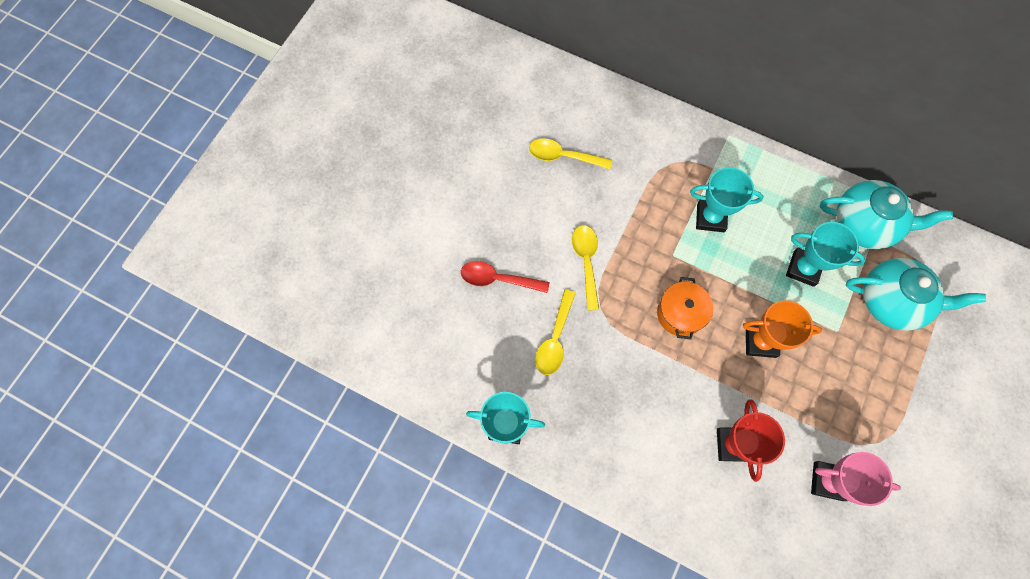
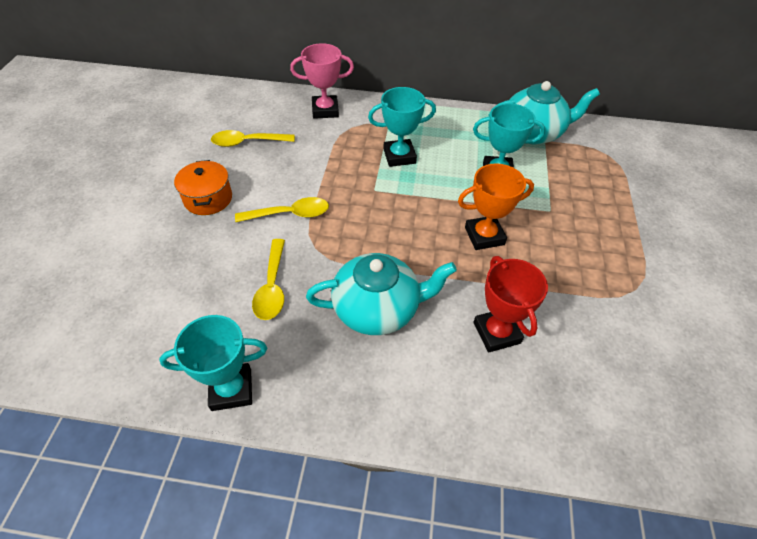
camera: 20 degrees left, 20 degrees down
(498, 279) = (197, 249): red spoon -> none
(586, 262) = (290, 214): yellow spoon -> yellow spoon turned 105 degrees clockwise
(680, 314) = (398, 233): orange pot -> orange pot (208, 198)
(828, 481) = (607, 338): pink trophy -> pink trophy (325, 110)
(892, 301) = (584, 178): turquoise teapot -> turquoise teapot (377, 309)

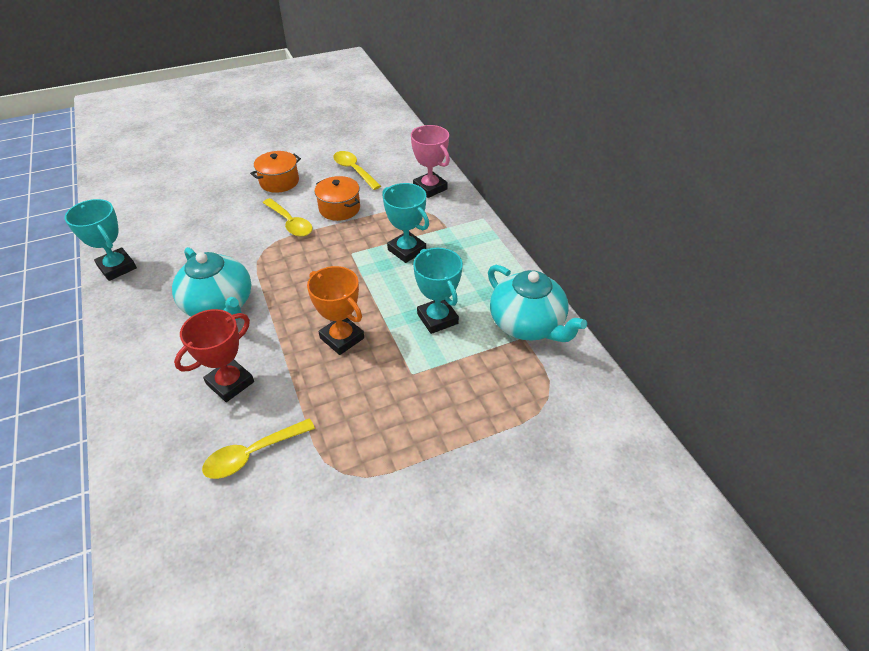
camera: 60 degrees right, 5 degrees down
(272, 287) = (212, 246): yellow spoon -> yellow spoon (252, 454)
(300, 173) = (339, 208): none -> orange pot

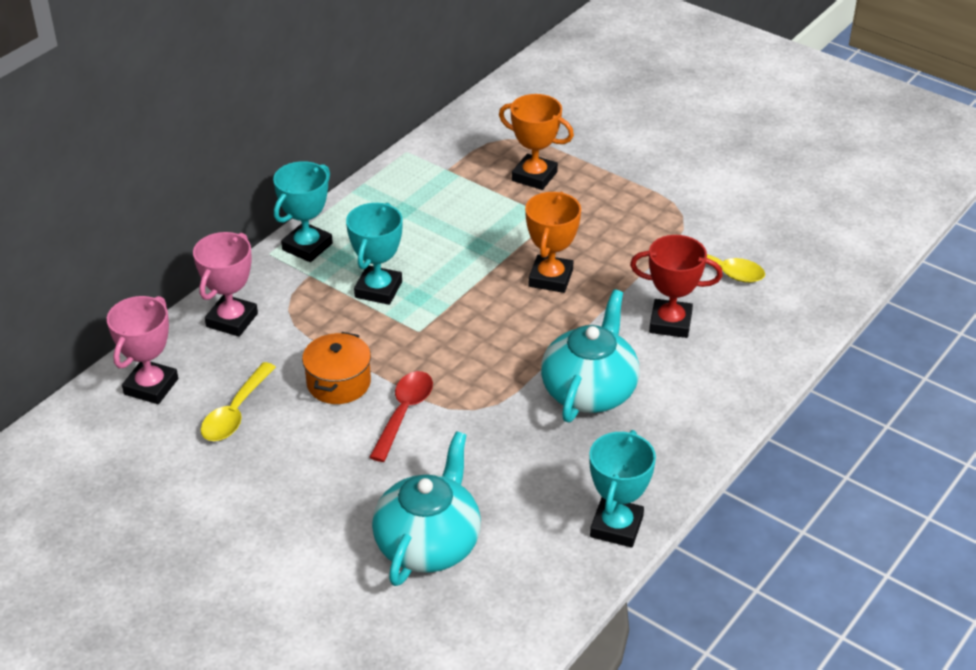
camera: 120 degrees left, 5 degrees down
(279, 182) = (319, 477): orange pot -> none
(290, 223) = (404, 413): yellow spoon -> red spoon
(400, 151) = (151, 386): none -> pink trophy
(437, 319) = (469, 228): turquoise trophy -> turquoise trophy (307, 247)
(477, 389) = (534, 176): none -> orange trophy
(527, 324) = (427, 172): turquoise teapot -> turquoise teapot (428, 544)

